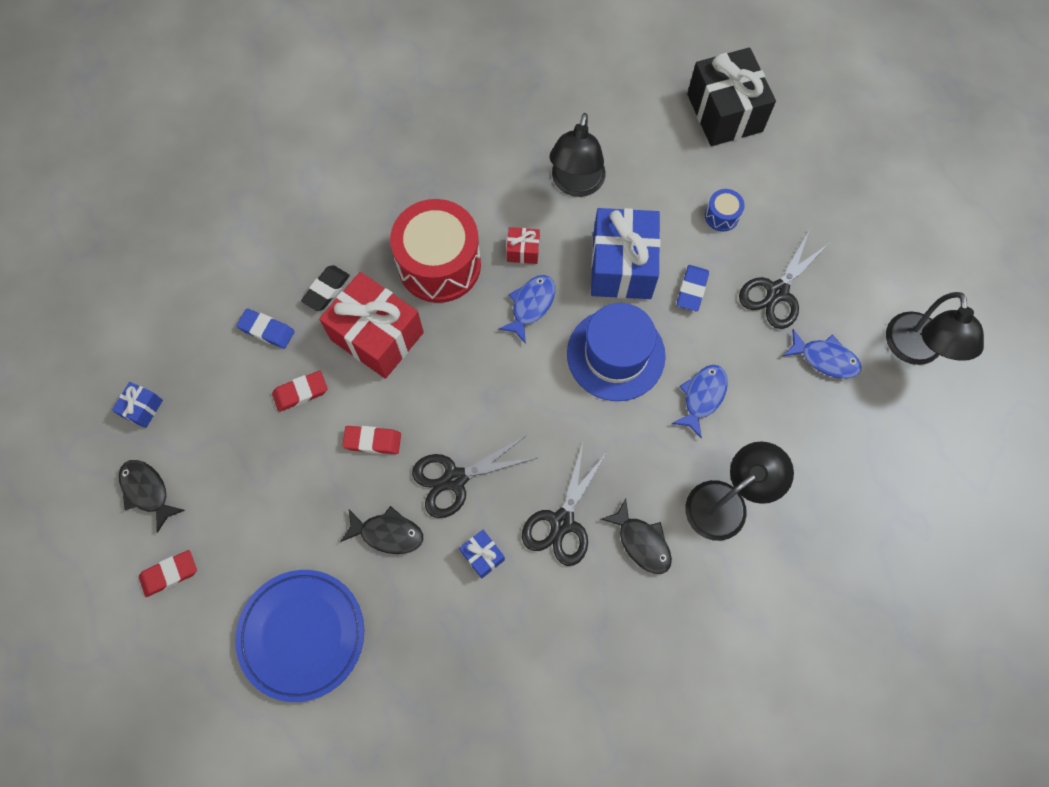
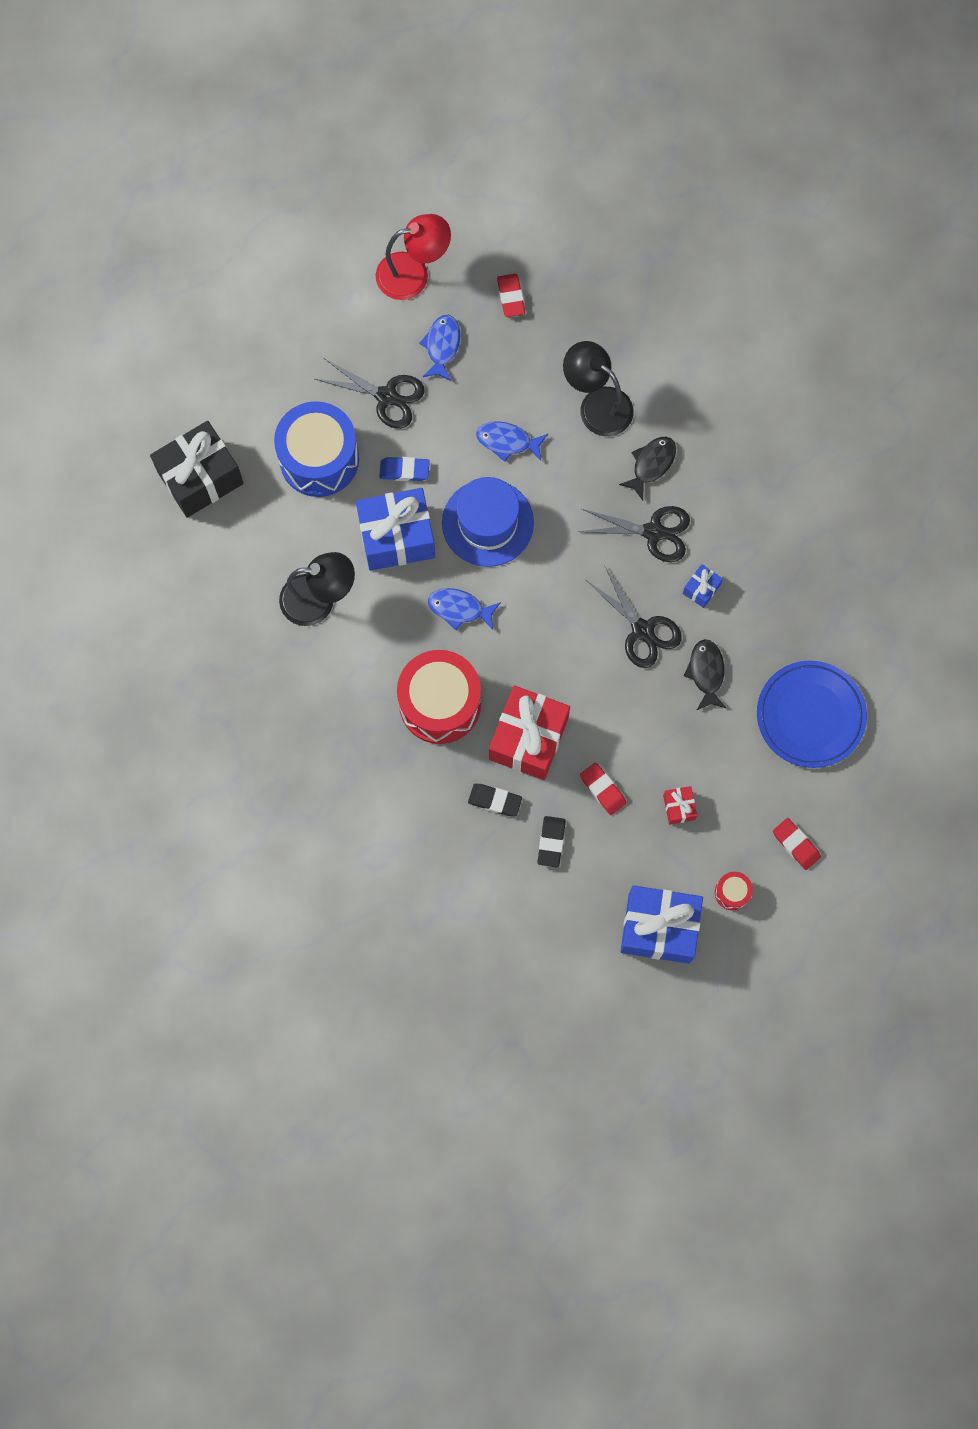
camera: 105 degrees left, 5 degrees up
(142, 408) = (659, 928): blue gift -> blue gift, size x2.26
(147, 491) = (732, 892): black fish -> red drum
(267, 330) = (551, 842): blue eraser -> black eraser
(372, 441) = (629, 711): red eraser -> red eraser (511, 297)
(523, 251) = (404, 630): red gift -> red gift (679, 807)
(721, 216) = (319, 459): blue drum -> blue drum, size x2.37
(915, 351) = (413, 273): black lamp -> red lamp

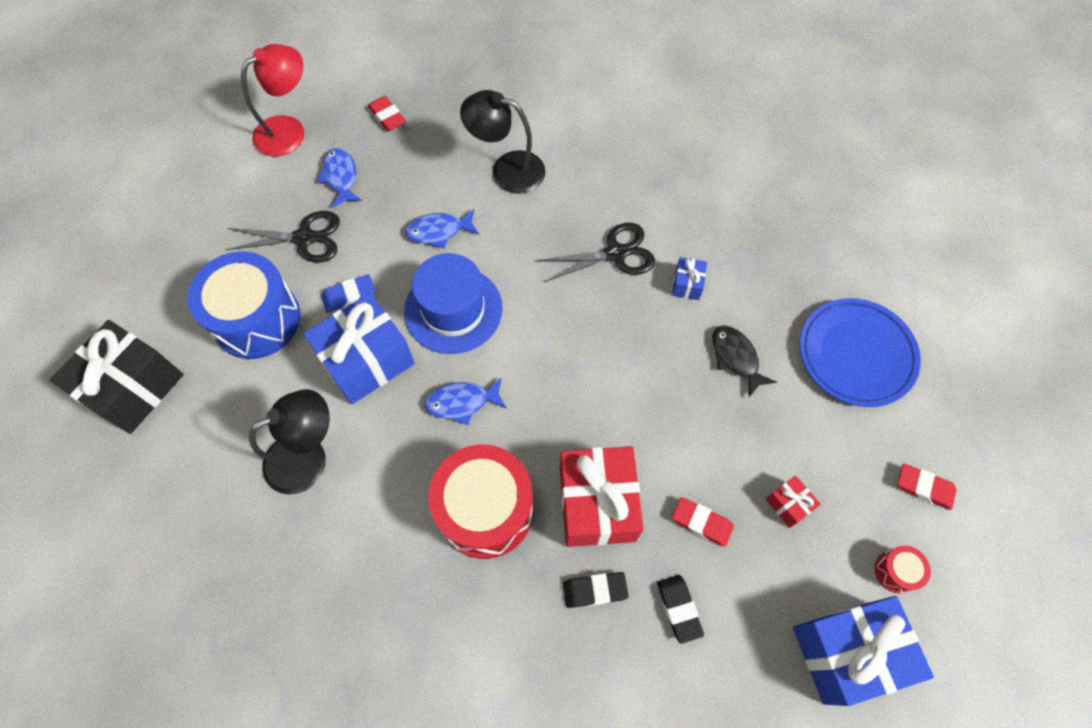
camera: 25 degrees left, 10 degrees down
(642, 630) = (654, 345): black scissors -> none
(651, 464) = (582, 199): black fish -> none

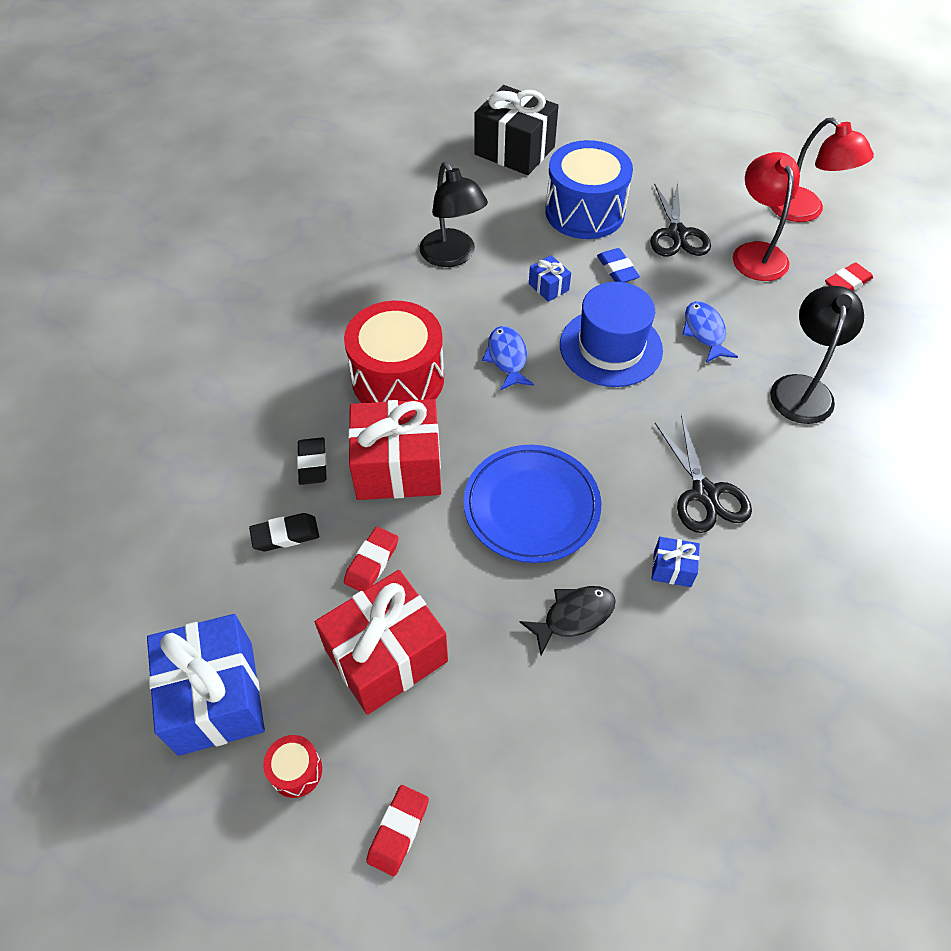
camera: 90 degrees right, 10 degrees down
(341, 177) = (756, 253): blue fish -> red lamp
(367, 360) = (548, 287): blue gift -> blue gift, size x0.44
(788, 504) = (386, 655): red gift -> red gift, size x2.26
(856, 355) = (589, 771): blue plate -> blue plate (531, 507)

